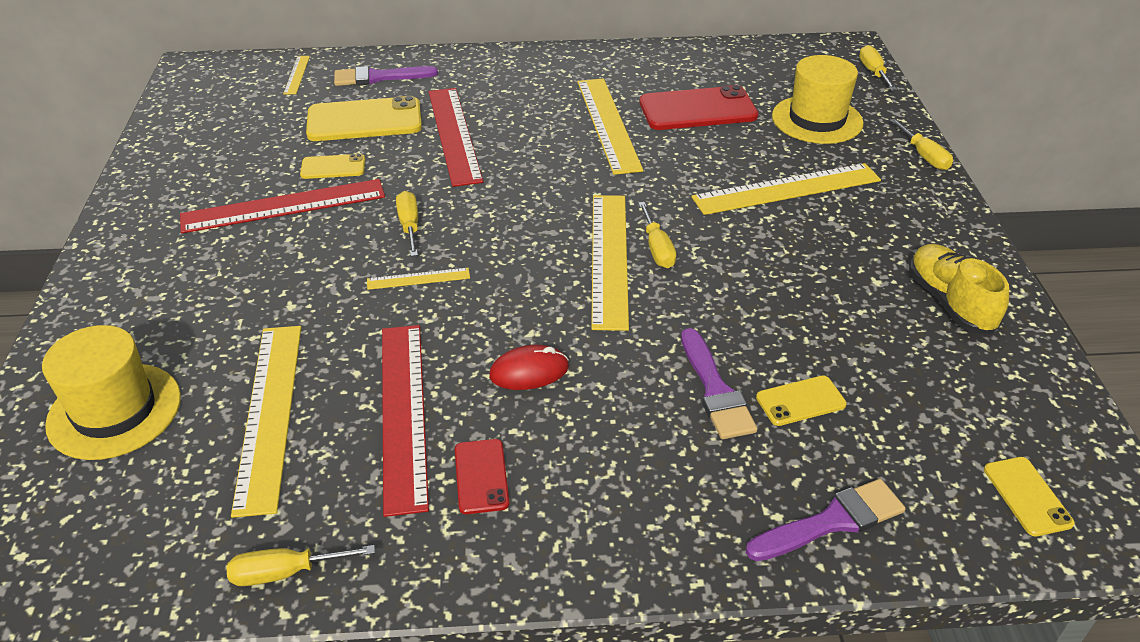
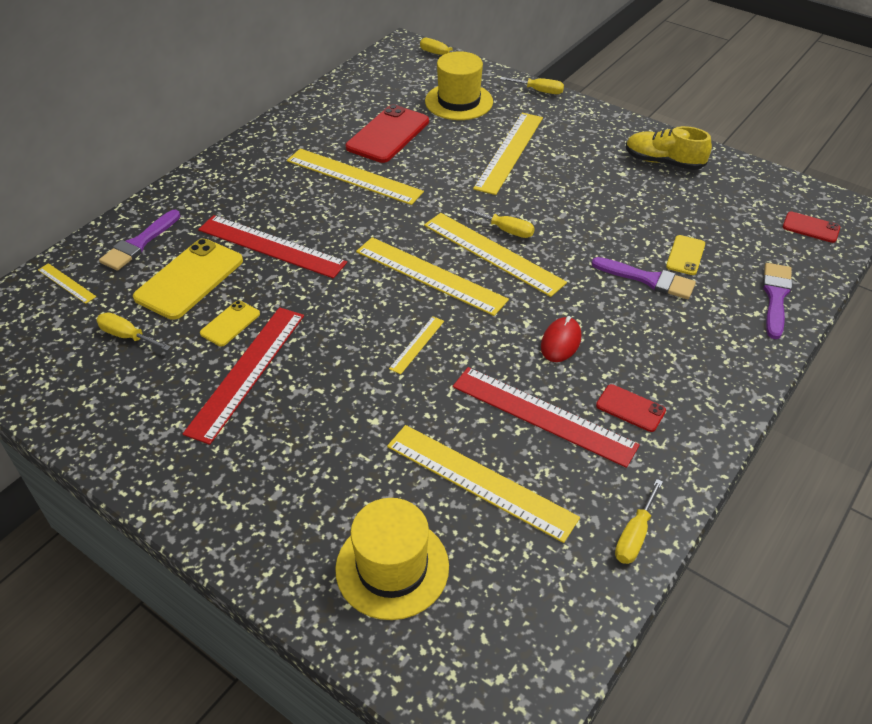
camera: 50 degrees left, 5 degrees up
(409, 226) = (353, 320): yellow screwdriver -> yellow screwdriver (127, 336)
(525, 237) = (430, 275): none -> yellow ruler
(1027, 496) = (811, 227): yellow phone -> red phone

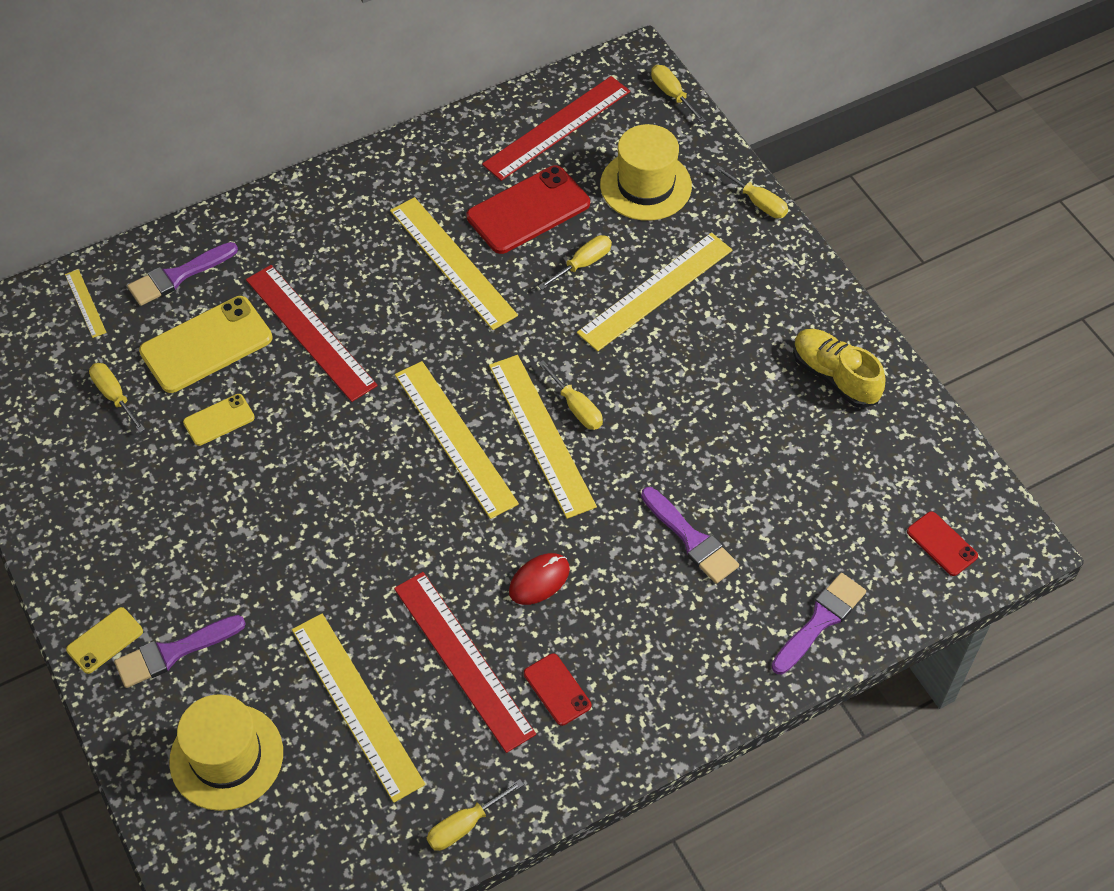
camera: 25 degrees right, 10 degrees up
(247, 372) = (206, 487): red ruler -> red ruler (557, 128)
(291, 503) = (173, 652): none -> purple brush
(417, 344) = (389, 522): yellow ruler -> none
(448, 152) = (583, 264): none -> yellow screwdriver
(685, 255) = (758, 523): yellow phone -> yellow phone (105, 640)

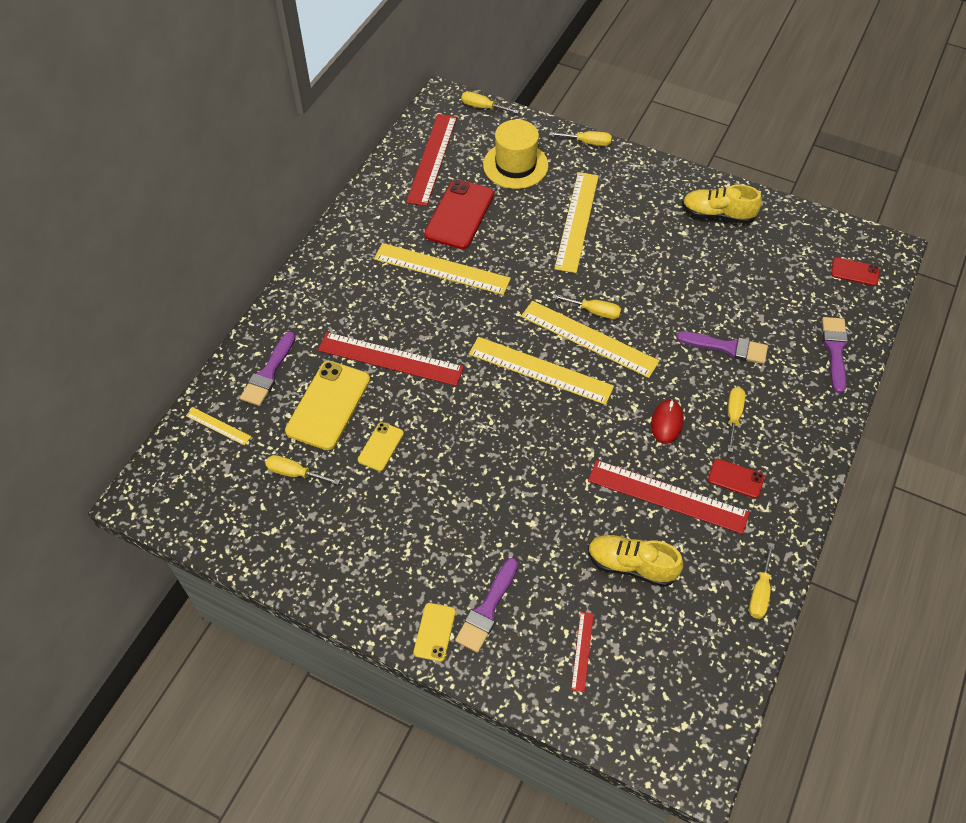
camera: 35 degrees left, 0 degrees up
(226, 757) = (582, 651): yellow hat -> red ruler
(356, 705) = (631, 565): yellow ruler -> yellow shoe
(583, 264) = (521, 228): yellow screwdriver -> yellow screwdriver (733, 416)

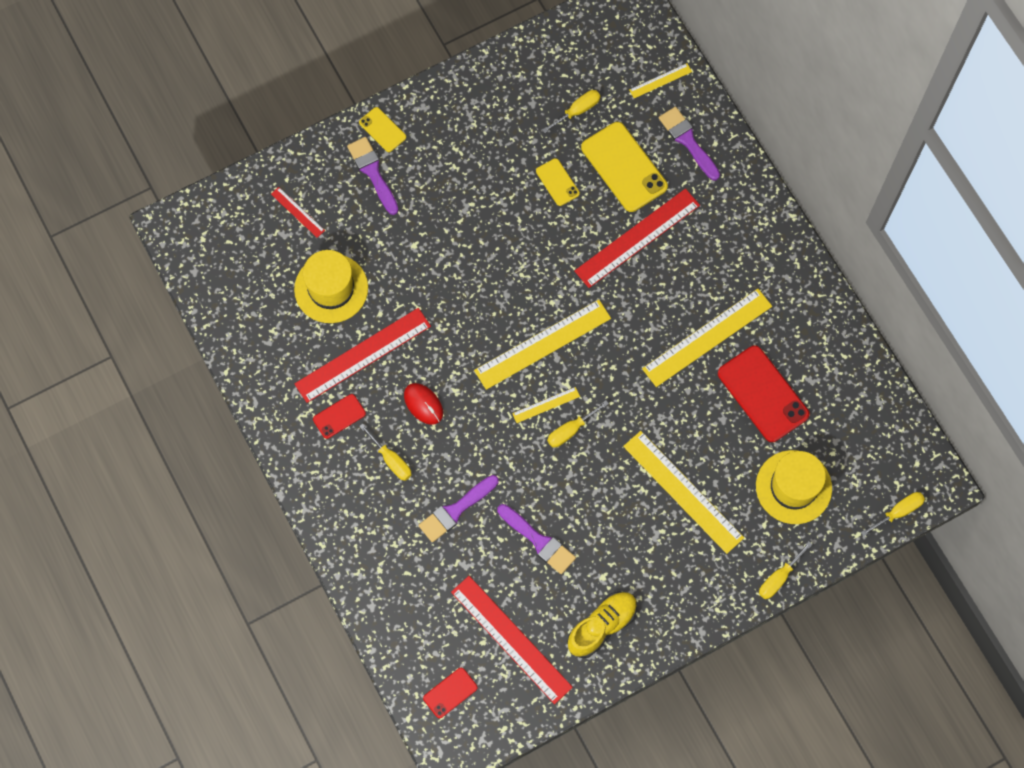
camera: 125 degrees right, 15 degrees up
(432, 159) = (854, 416): red ruler -> red ruler (511, 639)
(588, 339) = (546, 405): yellow ruler -> yellow ruler, size x0.47
(631, 565) = (331, 288): yellow shoe -> yellow hat
(759, 592) = (245, 359): yellow screwdriver -> none
(835, 350) = (388, 597): purple brush -> purple brush (538, 541)

